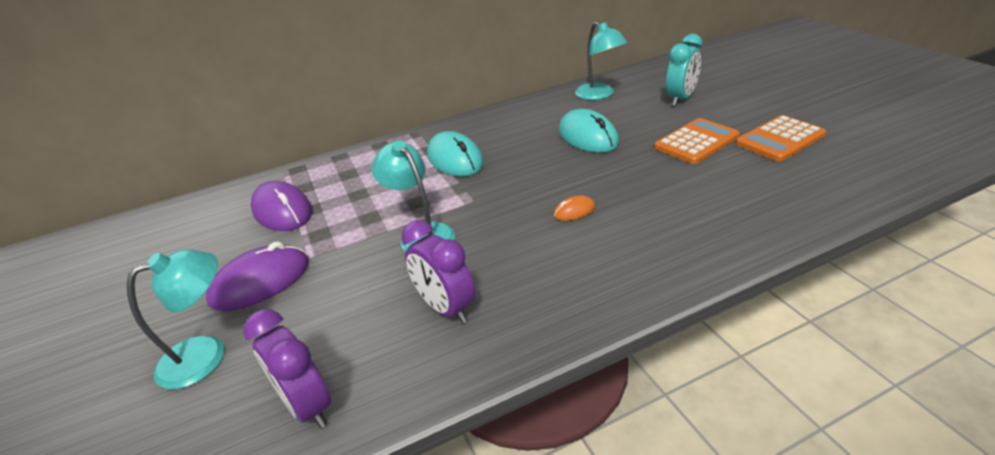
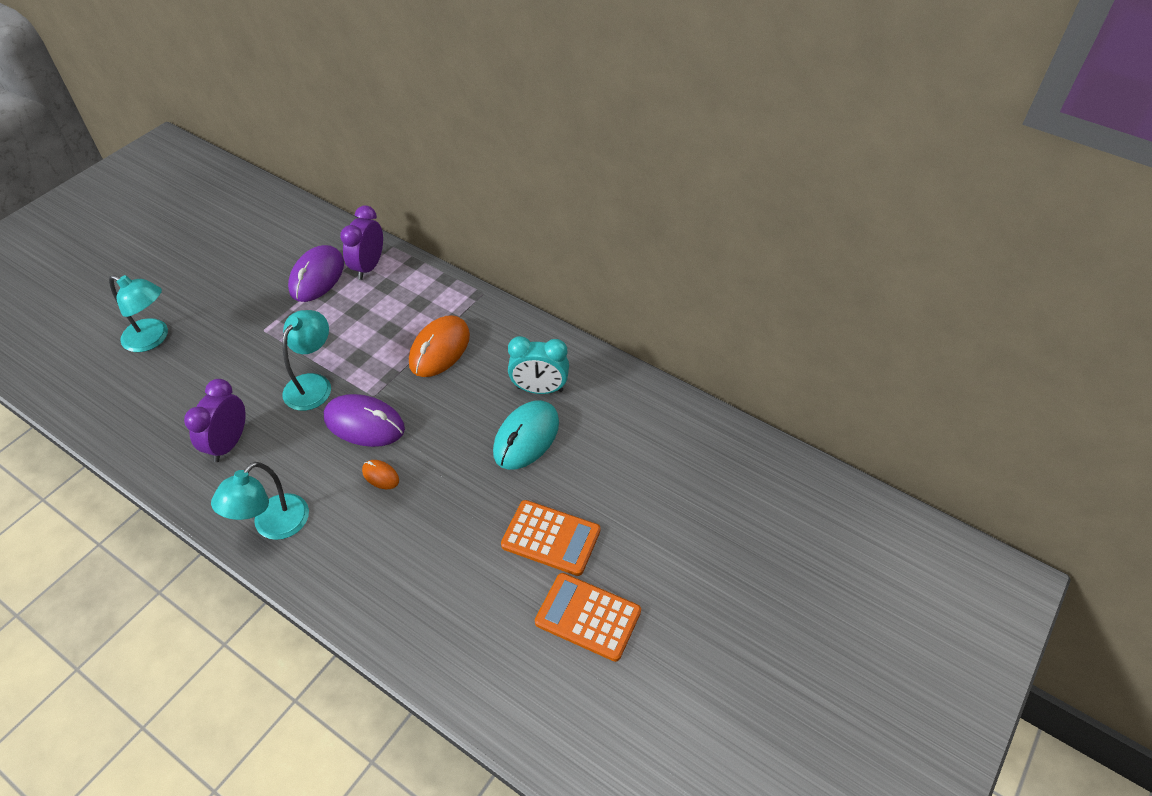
camera: 55 degrees right, 15 degrees up
(261, 282) = (228, 320): purple mouse -> purple mouse (364, 423)
(308, 406) = (124, 417): purple clock -> purple clock (368, 267)
(455, 159) = (439, 349): turquoise mouse -> orange mouse
(599, 95) = (635, 413): turquoise lamp -> turquoise lamp (273, 526)
(680, 99) = (658, 496): turquoise clock -> turquoise clock (539, 389)

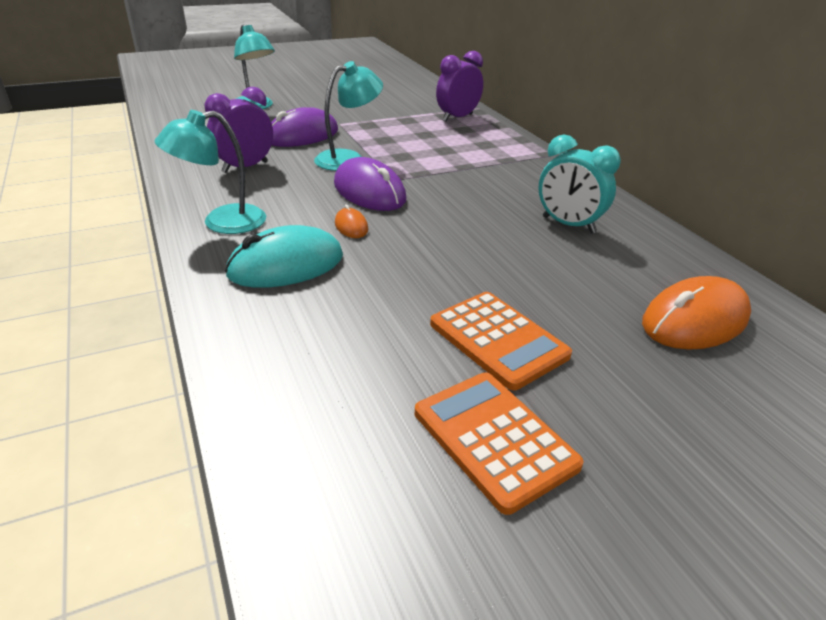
camera: 30 degrees right, 15 degrees down
(317, 277) = (410, 112): purple mouse -> purple mouse (302, 135)
(439, 349) = (482, 172): orange mouse -> orange mouse (694, 320)
(526, 437) = (528, 252): turquoise mouse -> turquoise mouse (286, 265)

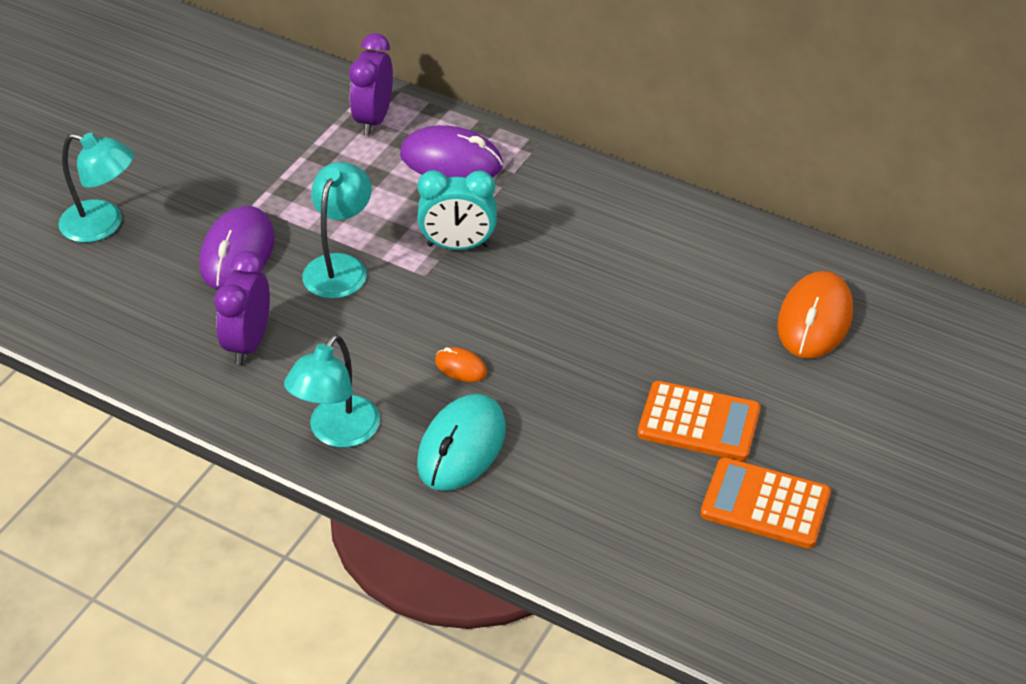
camera: 35 degrees left, 10 degrees up
(369, 192) = (422, 308): purple mouse -> purple mouse (451, 161)
(568, 225) = (643, 254): turquoise clock -> turquoise clock (458, 245)

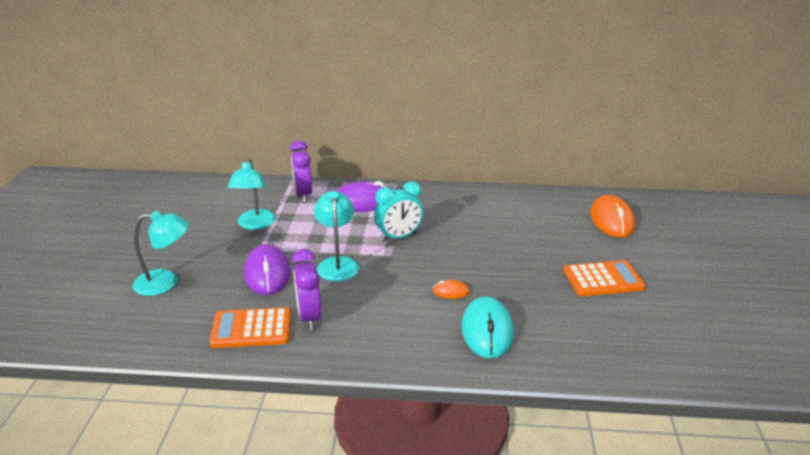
camera: 25 degrees left, 15 degrees down
(337, 433) = (405, 347): turquoise lamp -> turquoise lamp (255, 224)
(765, 504) = (675, 306): orange calculator -> orange calculator (251, 329)

